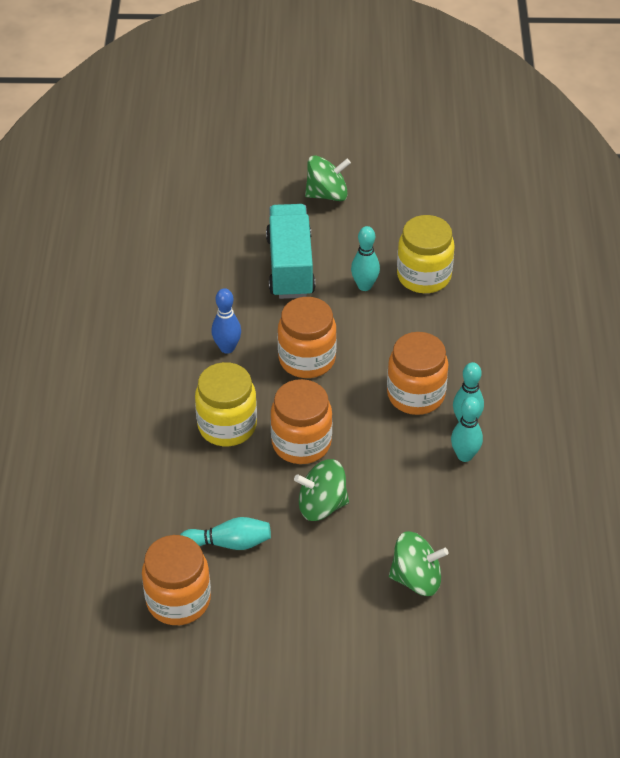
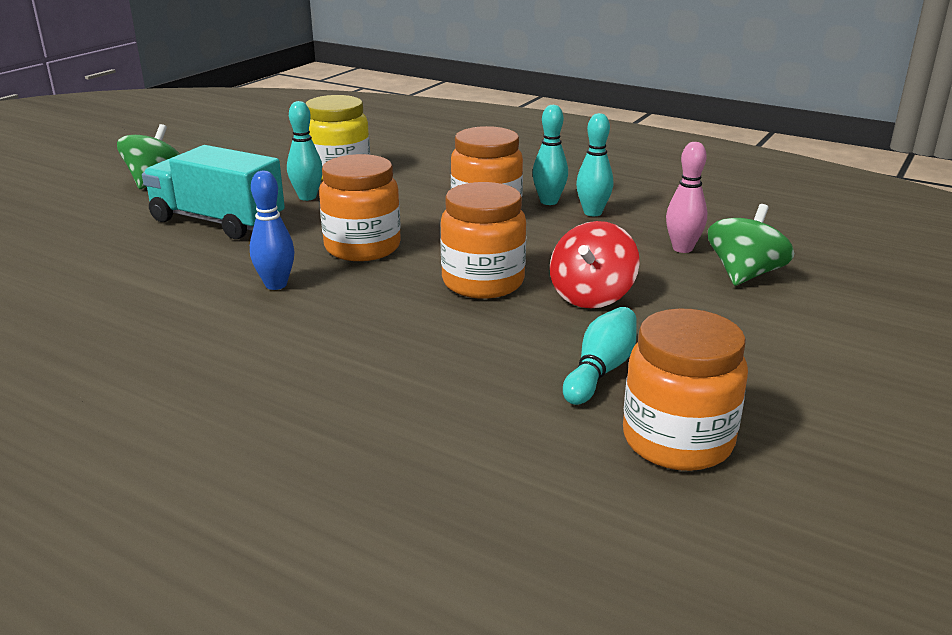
camera: 60 degrees left, 20 degrees down
(227, 426) = (399, 318): yellow jar -> none
(322, 505) = (591, 296): green spinning top -> red spinning top
(436, 530) = (682, 248): none -> pink bowling pin

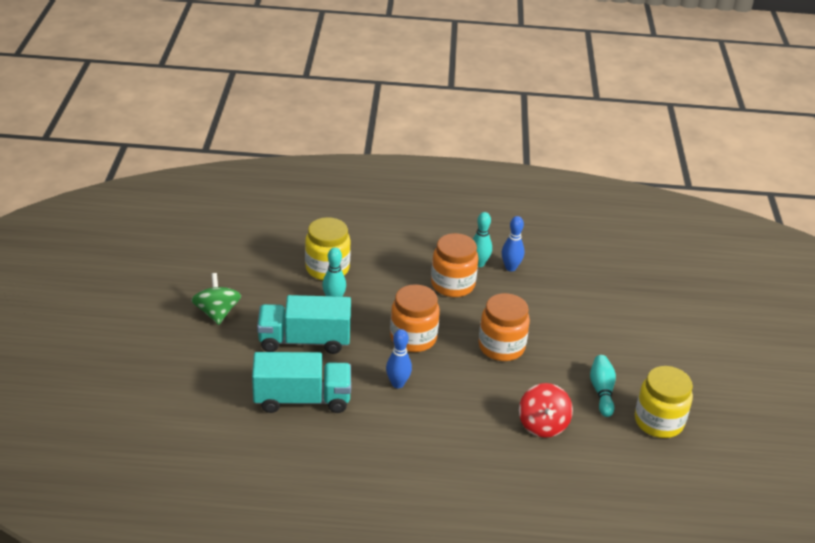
camera: 30 degrees left, 10 degrees up
(128, 270) = (302, 399): none -> turquoise truck
(591, 296) = (561, 340): red spinning top -> red spinning top (543, 424)
(592, 213) = (510, 268): turquoise bowling pin -> blue bowling pin
(677, 440) = (658, 421): orange jar -> yellow jar
(682, 248) = (578, 287): pink bowling pin -> none
(744, 275) = (620, 300): green spinning top -> none

